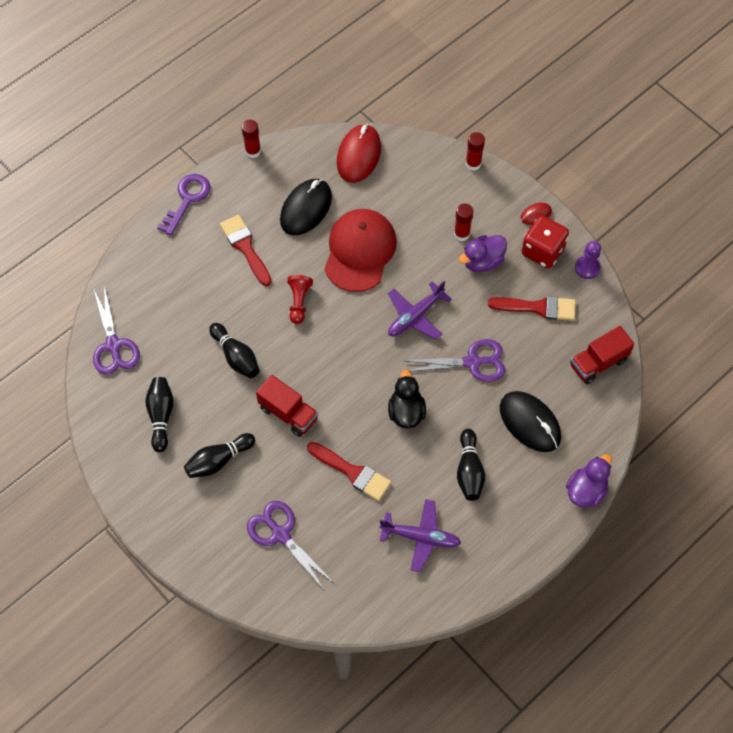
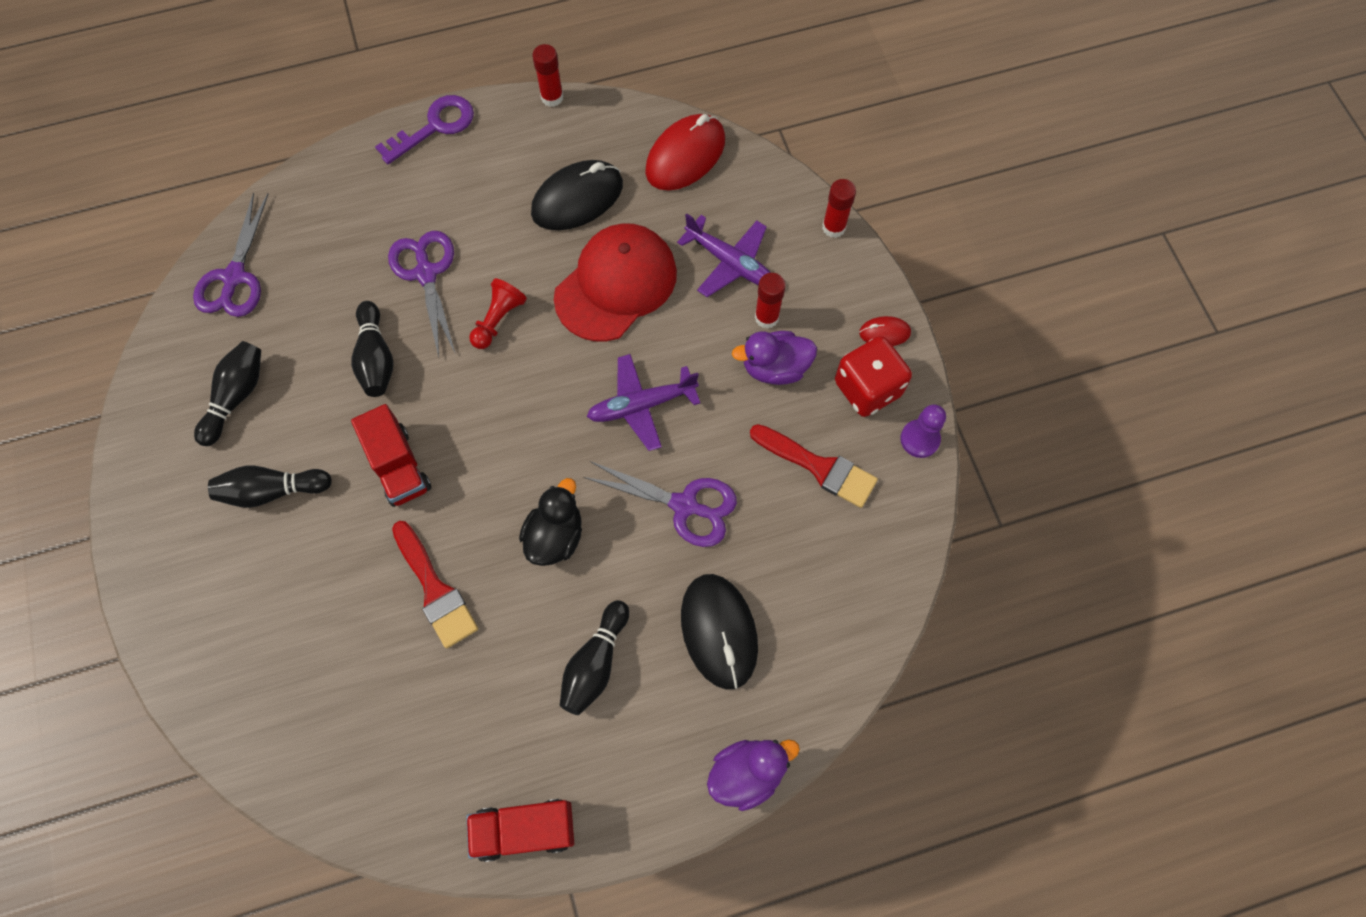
camera: 25 degrees right, 5 degrees up
(245, 247) = (471, 218): red brush -> none
(281, 535) = (291, 634): purple scissors -> purple scissors (426, 274)
(420, 537) = (475, 730): purple plane -> purple plane (730, 262)
(598, 363) = (864, 586): red truck -> red truck (524, 830)

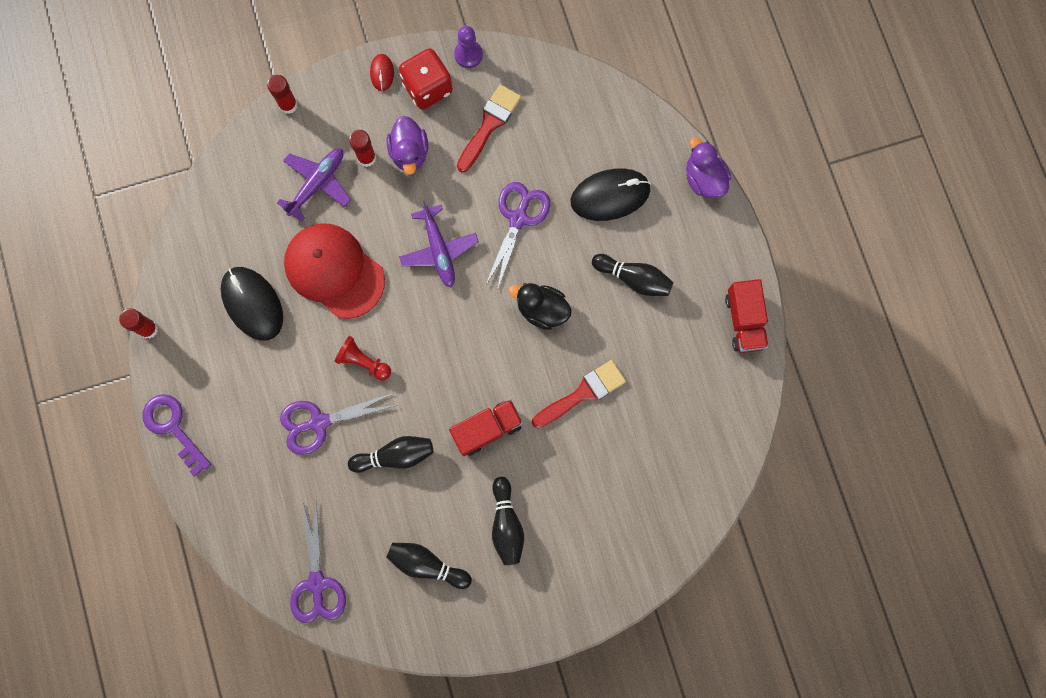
camera: 90 degrees left, 10 degrees up
(234, 277) = (317, 583): purple scissors -> purple scissors turned 75 degrees clockwise
(685, 156) = (214, 218): red mouse -> none

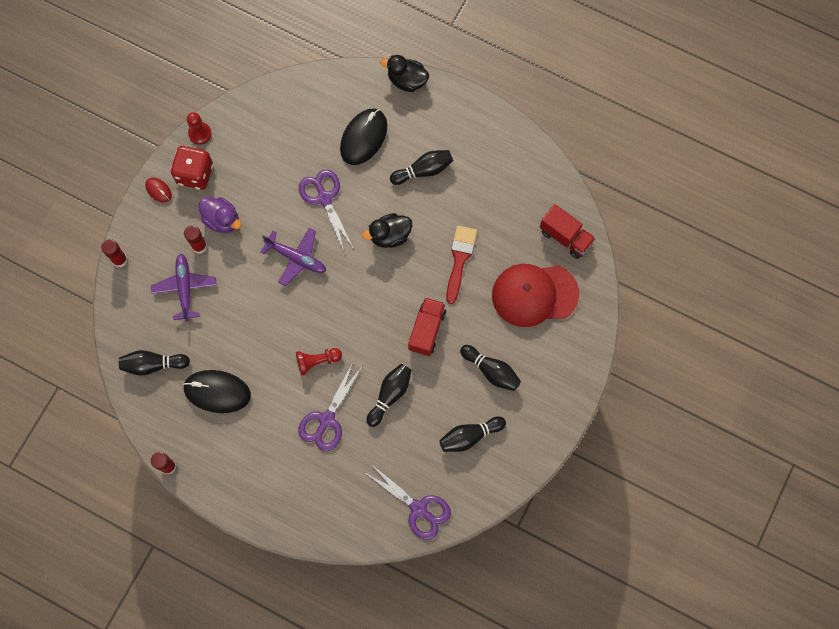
camera: 45 degrees left, 5 degrees down
(173, 427) = (243, 507): purple key -> none
(224, 226) = (153, 365): none -> black bowling pin
(334, 271) = (247, 327): red cap -> red cap (534, 294)
(468, 54) = (200, 134): purple pawn -> red pawn
(489, 125) = (253, 162): red brush -> none
(704, 179) = (407, 81): purple duck -> black duck
(744, 321) = (507, 137): red truck -> red truck (565, 237)

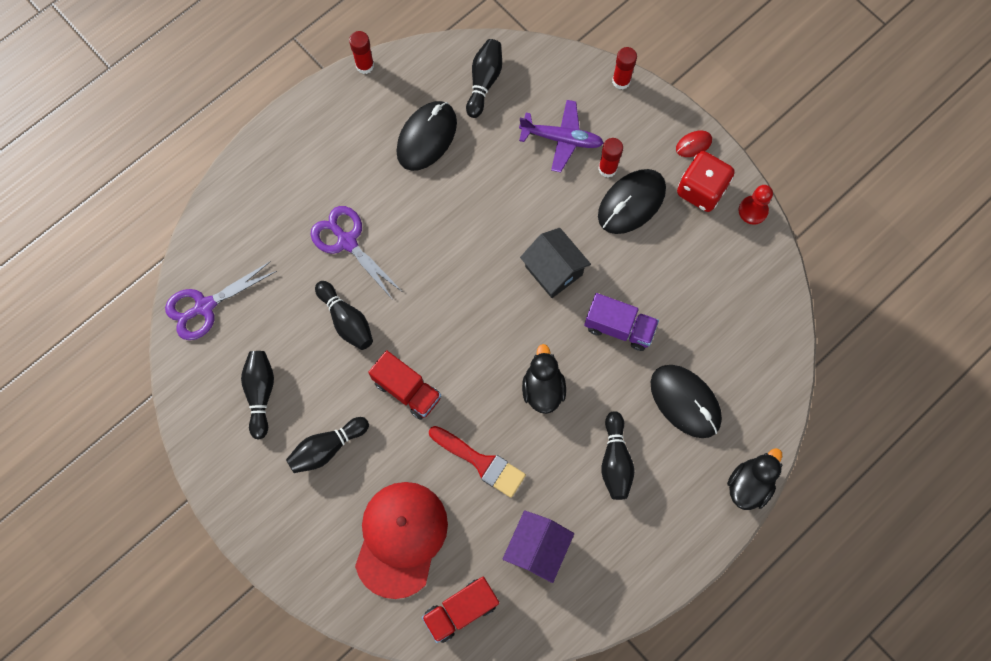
camera: 110 degrees right, 0 degrees up
(222, 220) = (631, 203): purple duck -> black mouse
(296, 258) = (553, 270): purple plane -> black house
(317, 361) = (419, 253): red pawn -> none
(324, 198) = (619, 327): purple scissors -> purple truck
(504, 202) = (537, 548): none -> purple house

